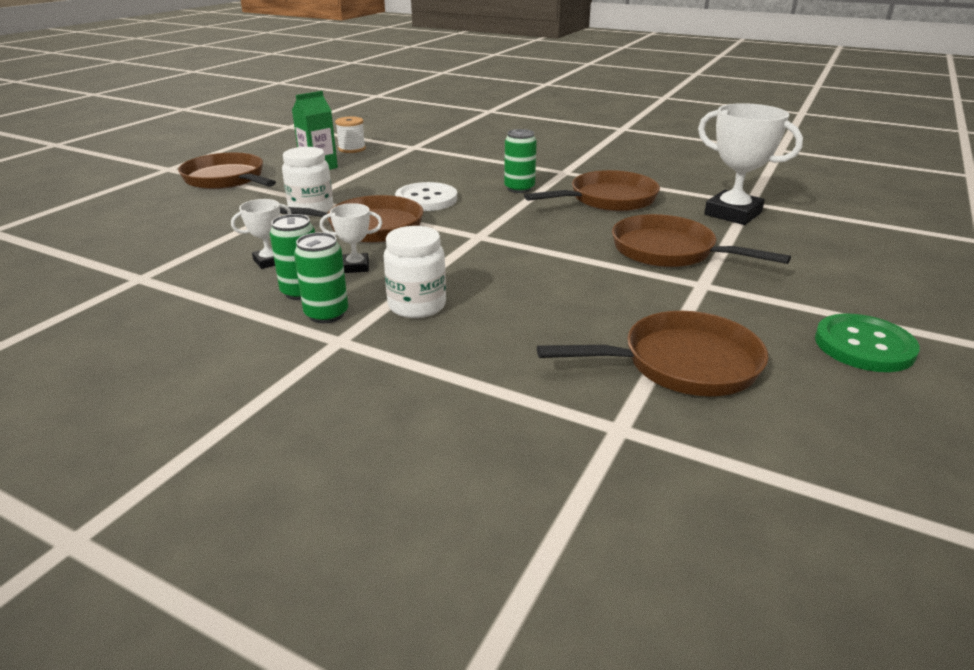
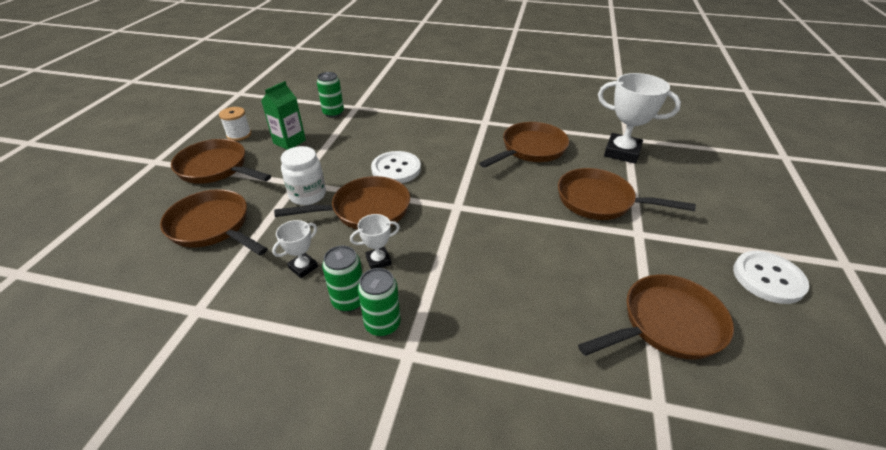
camera: 15 degrees left, 10 degrees up
(195, 221) = (213, 226): none -> brown pan
(352, 149) = (306, 115): white spool -> white spool (239, 135)
(417, 306) = (449, 299): white jar -> none
(519, 188) = (461, 146): green can -> green can (333, 113)
(864, 346) = (768, 278): green button -> white button

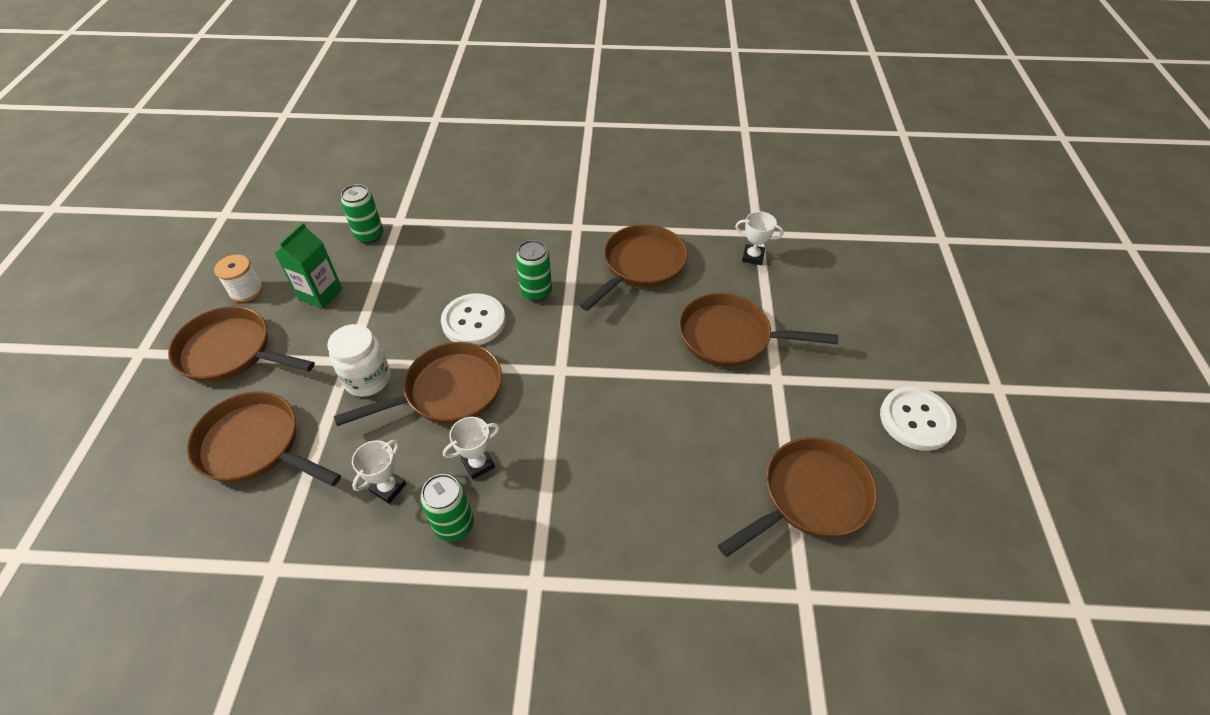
camera: 10 degrees left, 10 degrees up
(382, 324) = (499, 549): green can -> green can (536, 292)
(622, 152) = (753, 257): white trophy -> white trophy, size x0.51

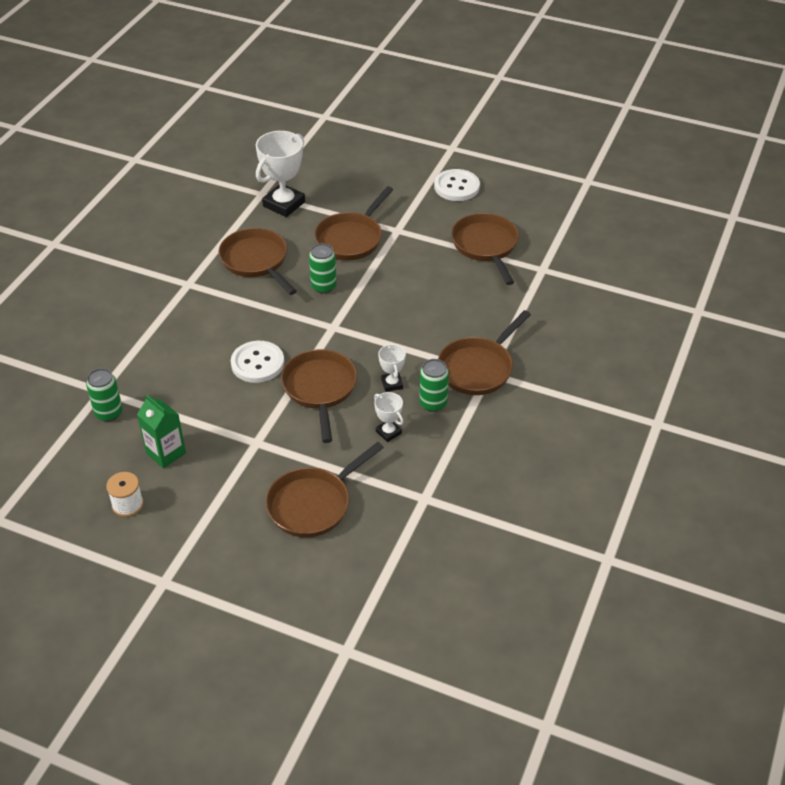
camera: 70 degrees left, 5 degrees down
(231, 352) = (202, 517): brown pan -> brown pan (478, 368)
(367, 379) = (282, 432): white jar -> none
(536, 292) = (248, 323): green can -> green can (323, 286)
(753, 257) = (284, 204): white trophy -> white trophy, size x1.96

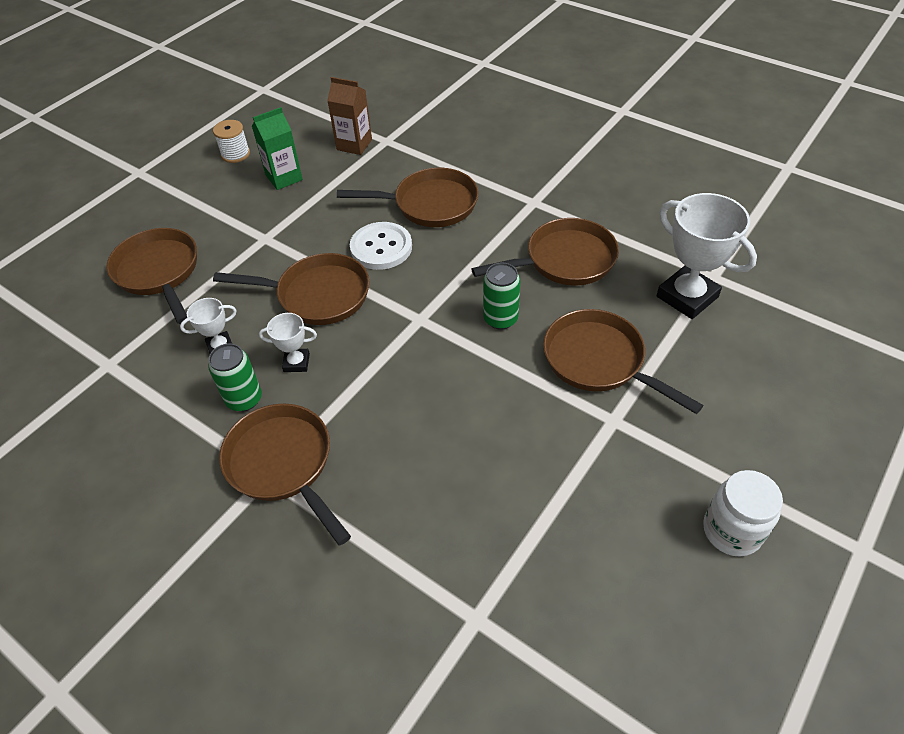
camera: 105 degrees right, 5 degrees up
(108, 413) = (354, 145): green can -> brown carton
(456, 187) = (732, 531): white button -> white jar
(486, 246) = (555, 540): brown pan -> brown pan (430, 204)

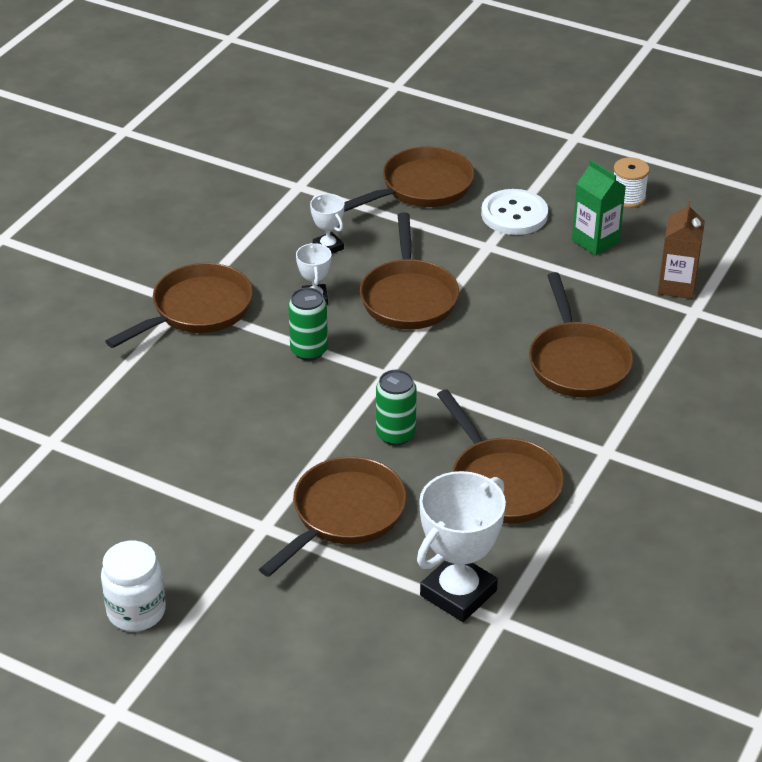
camera: 80 degrees right, 10 degrees down
(244, 399) = (267, 274): green can -> green can (309, 351)
(381, 248) = (491, 332): white button -> white button (514, 214)

